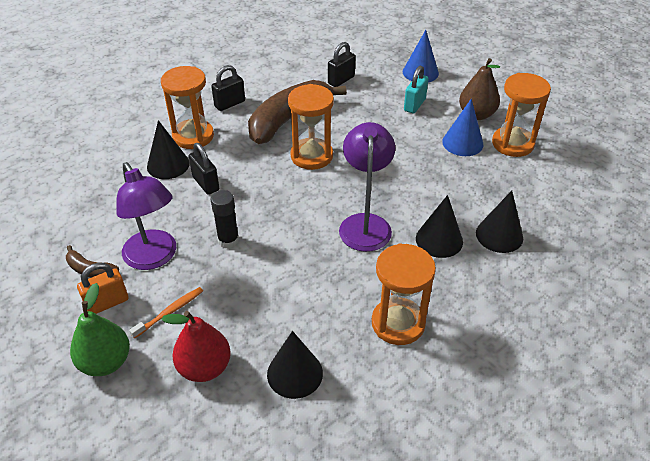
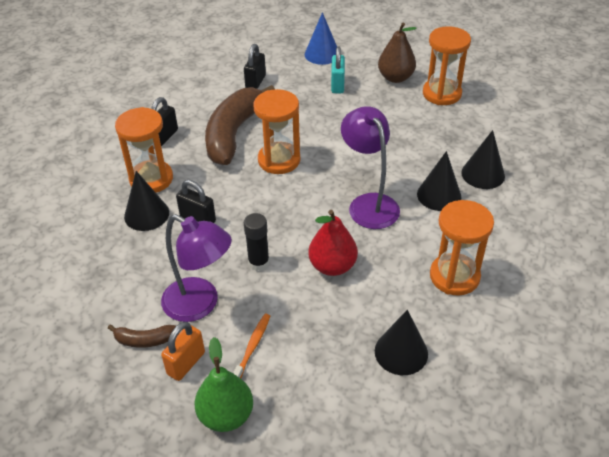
camera: 25 degrees left, 0 degrees up
(204, 367) = (320, 381): red pear -> red pear (332, 266)
(462, 143) = (401, 106): blue cone -> none

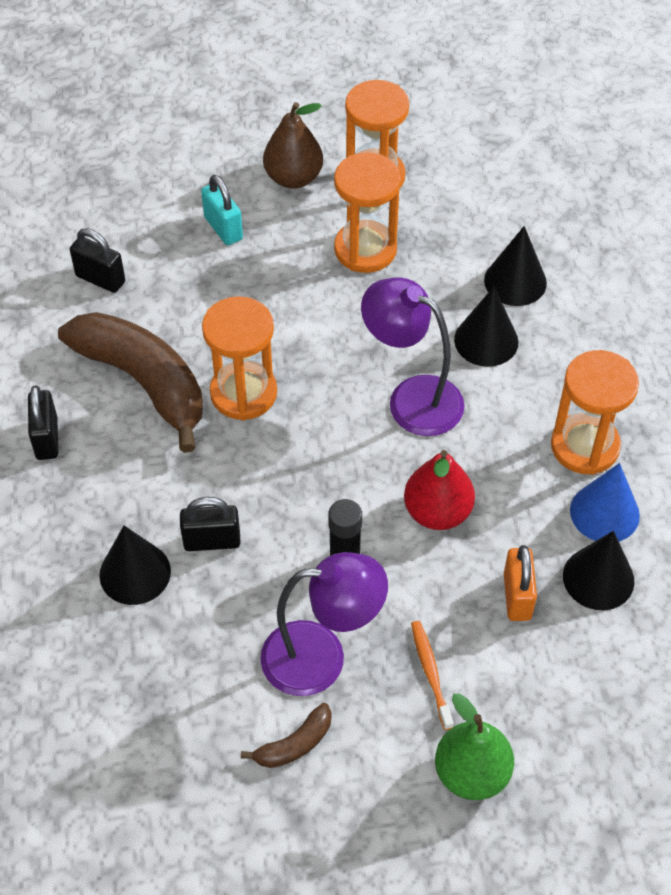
camera: 35 degrees left, 10 degrees up
(151, 179) = (91, 516): orange hourglass -> orange hourglass (365, 249)
(186, 363) = (371, 741): orange padlock -> orange padlock (517, 596)
(233, 133) = (143, 382): brown banana -> brown banana turned 150 degrees clockwise
(255, 82) = (100, 279): black padlock -> black padlock turned 45 degrees counterclockwise
(322, 54) = (157, 183): blue cone -> blue cone (604, 512)

